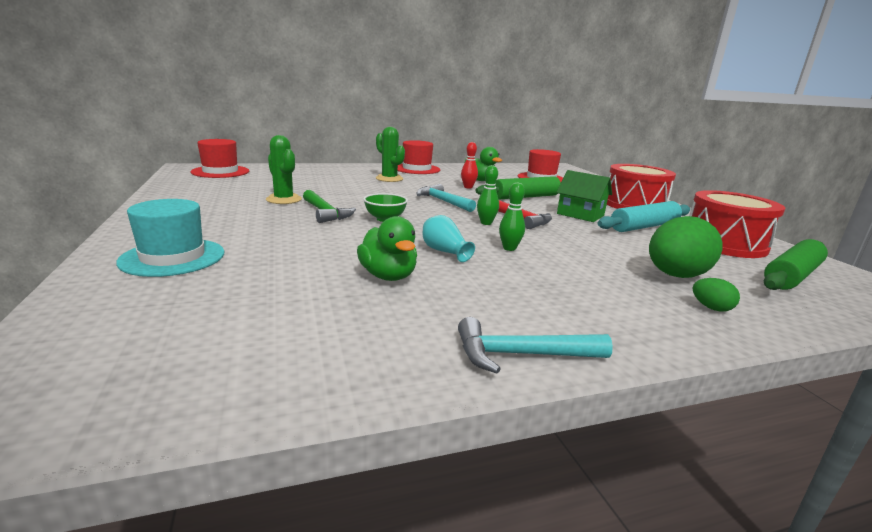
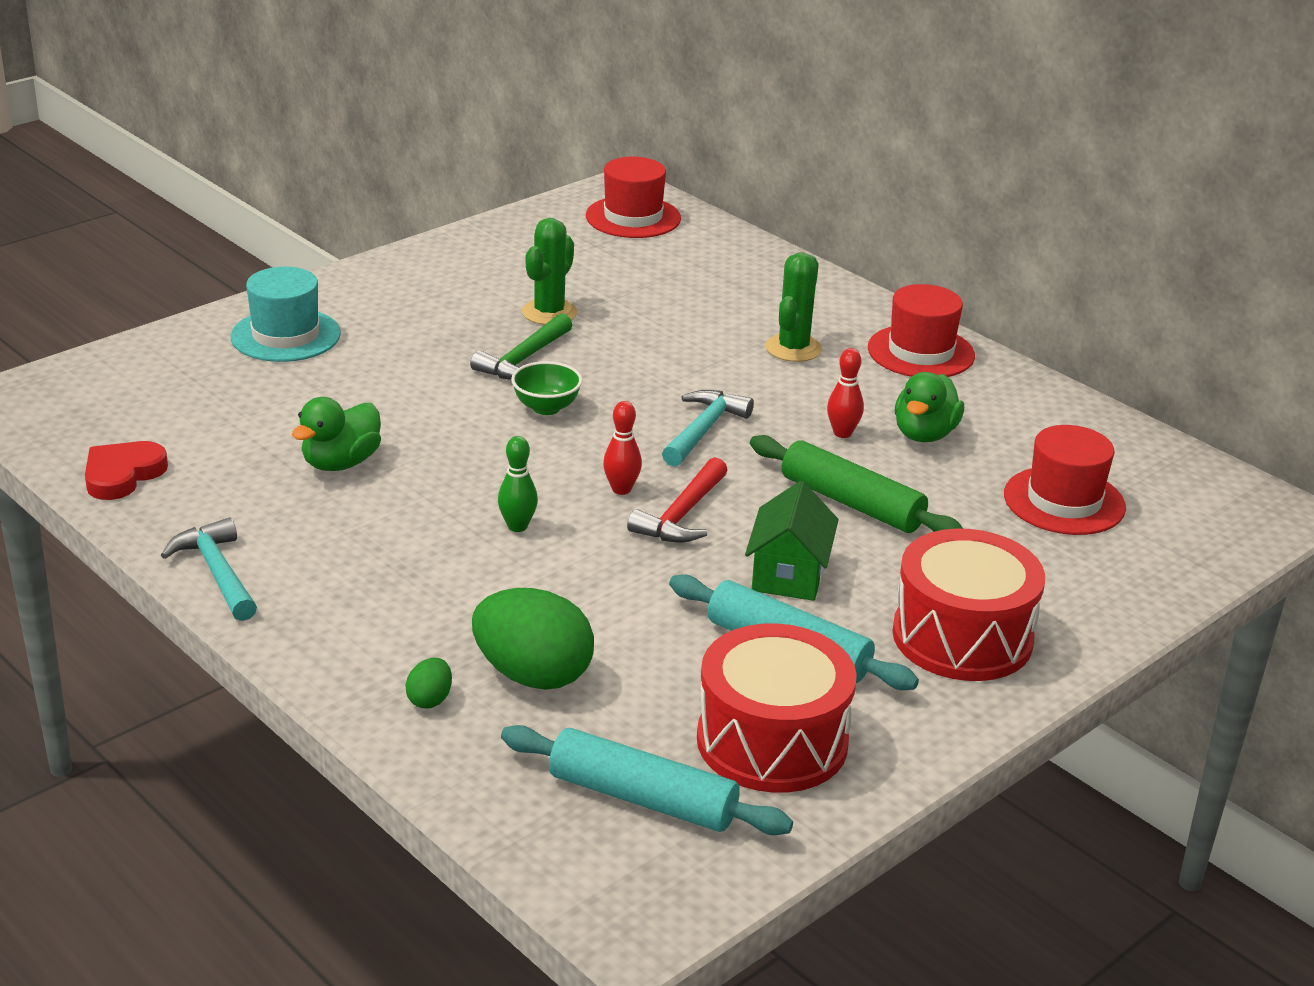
camera: 65 degrees right, 10 degrees up
(297, 373) = (122, 475): none -> red heart
(444, 251) = (455, 481): turquoise vase -> none
(486, 223) = (621, 489): green bowling pin -> red bowling pin
(792, 276) = (642, 798): green rolling pin -> turquoise rolling pin

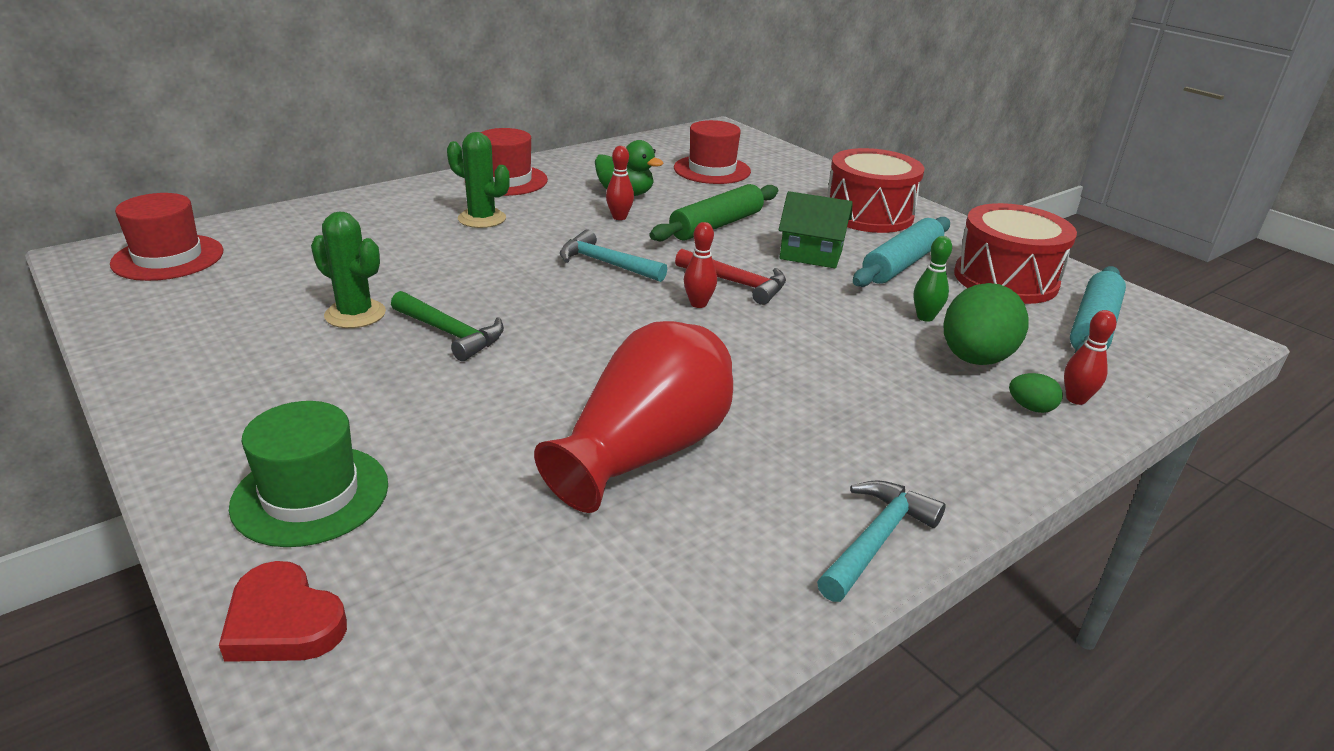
camera: 85 degrees left, 0 degrees up
(122, 475) = (661, 643): red heart -> red heart (283, 622)
(217, 573) = (876, 540): turquoise hammer -> turquoise hammer turned 150 degrees clockwise
(285, 335) = (310, 495): turquoise hat -> green hat
(341, 463) = (644, 451): green duck -> red vase
(452, 739) = (1076, 399): none -> red bowling pin
(517, 526) = (760, 354): green bowling pin -> green bowling pin (925, 317)
(546, 408) = (552, 328): green bowl -> none

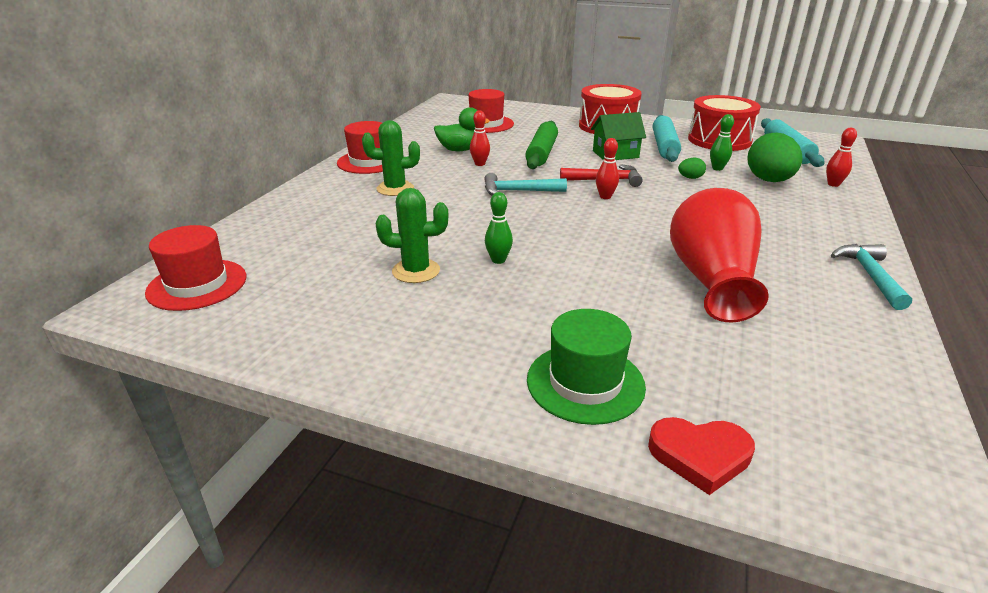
camera: 30 degrees left, 0 degrees up
(450, 333) = (498, 260): green hammer -> green bowling pin
(1031, 408) = (824, 194): green egg -> green egg (690, 178)

